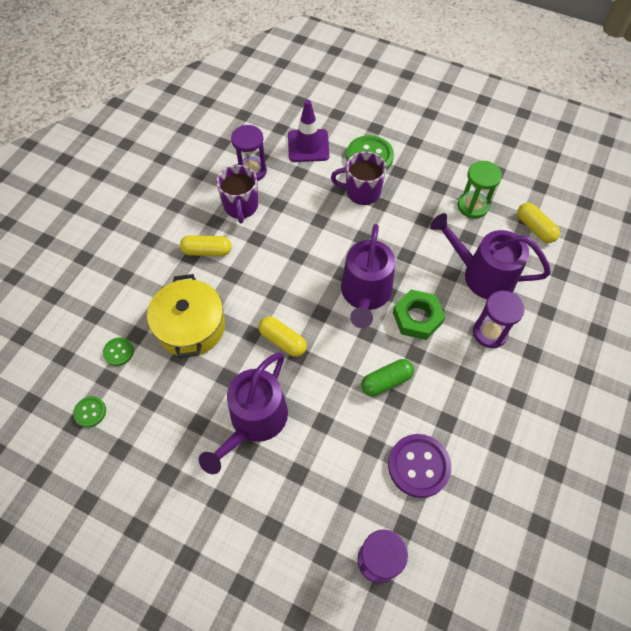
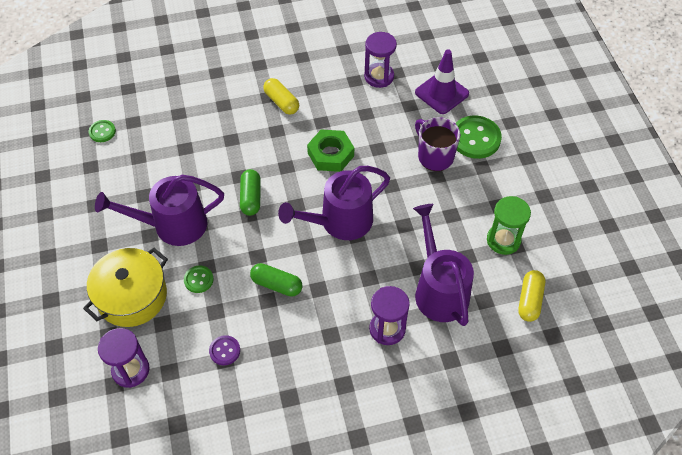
camera: 50 degrees right, 5 degrees down
(118, 352) = (157, 114): green button -> green button (198, 280)
(191, 327) = (212, 138): yellow pot -> yellow pot (132, 296)
(241, 206) = (340, 93): purple mug -> none
(283, 340) = (251, 198): yellow capsule -> green capsule
(417, 318) = (352, 269): green nut -> green nut (330, 154)
(418, 466) = (224, 351): purple button -> purple button, size x0.53

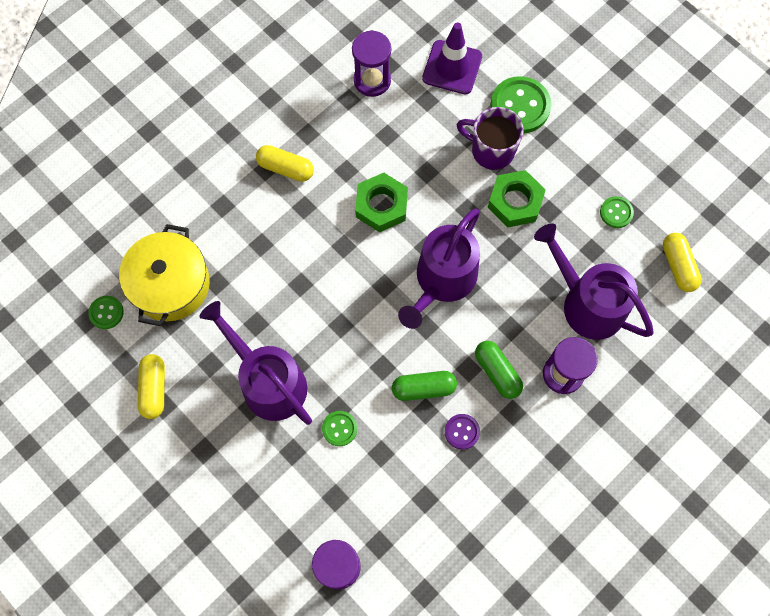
camera: 30 degrees left, 15 degrees up
(96, 191) = (154, 389): none -> yellow capsule
(132, 296) = (282, 487): yellow pot -> yellow pot (170, 284)
(173, 225) = (268, 382): purple watering can -> purple watering can turned 90 degrees clockwise
(224, 351) = (419, 490): purple button -> purple button (462, 432)
(251, 198) = (330, 303): green capsule -> green capsule (497, 372)
(429, 197) = (515, 202): none -> green nut
(503, 240) = (616, 213): green hourglass -> green button

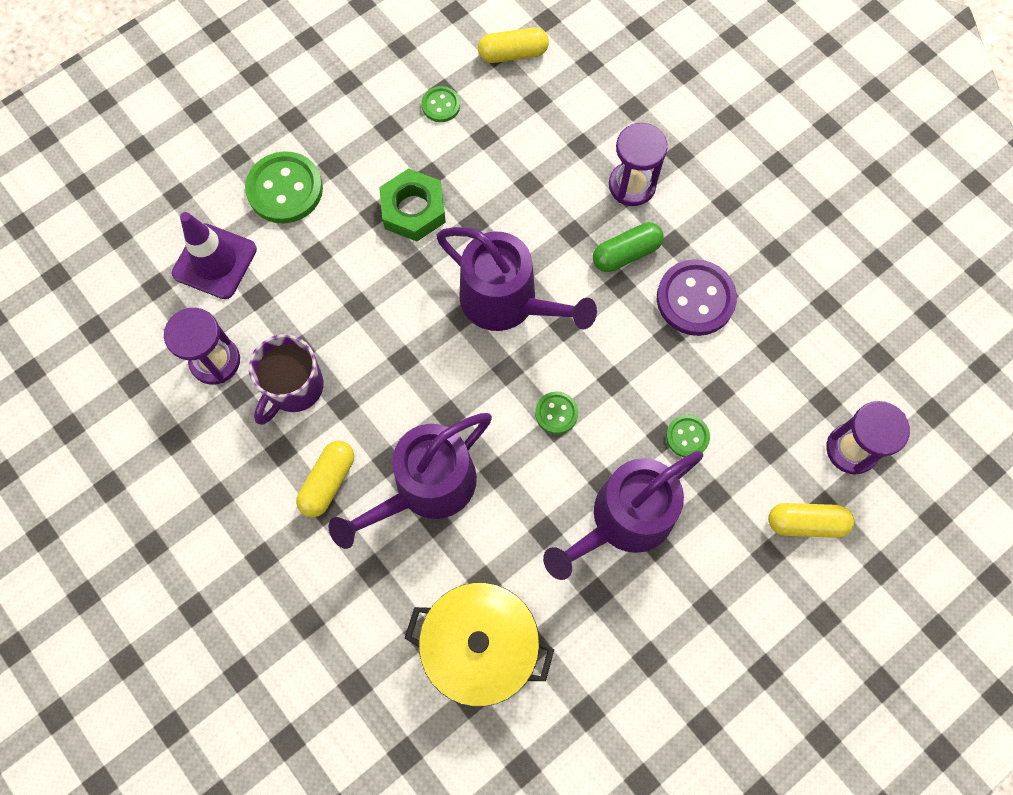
camera: 85 degrees left, 0 degrees up
(106, 313) = (513, 739): green button -> green button (556, 413)
(154, 389) = (626, 671): yellow capsule -> yellow capsule (806, 523)
(381, 205) = (398, 364): green nut -> none
(423, 388) = (641, 336): green capsule -> none
(462, 432) = (695, 299): purple button -> purple button, size x1.90
(491, 150) = (340, 228): purple mug -> purple mug (294, 388)
(587, 303) = (549, 150): purple watering can -> purple watering can (426, 487)

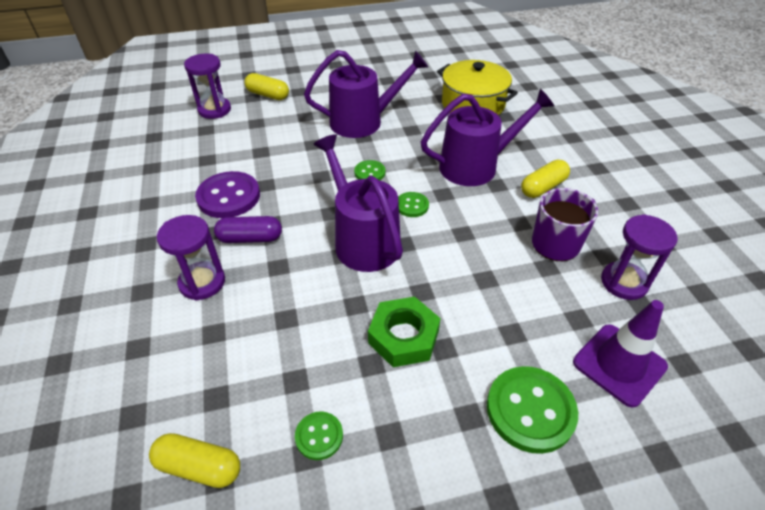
camera: 155 degrees left, 25 degrees down
(626, 253) = (250, 238): green capsule -> purple capsule
(687, 436) = (298, 140): green button -> green button (412, 205)

